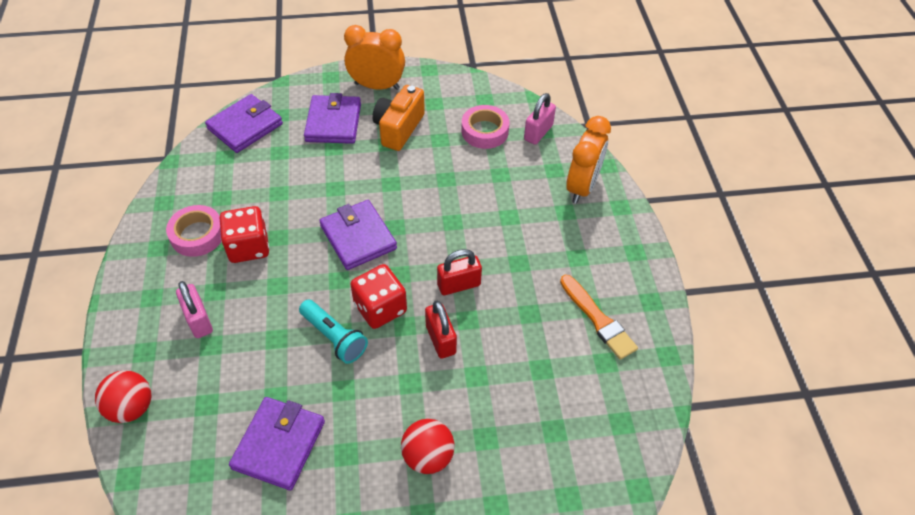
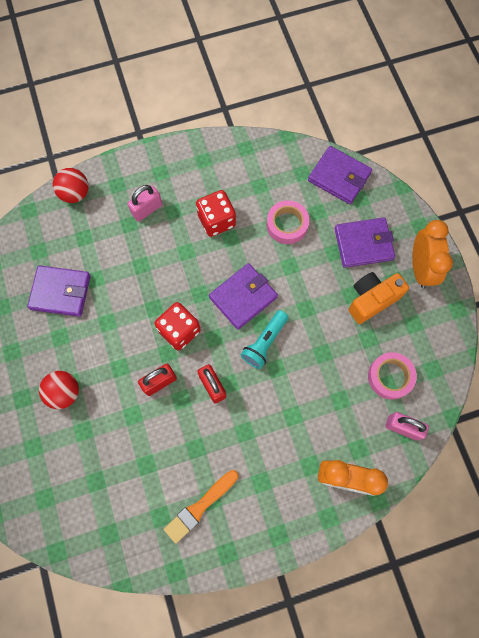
camera: 80 degrees right, 20 degrees up
(197, 235) = (220, 182): pink tape -> pink tape (287, 225)
(334, 337) = (148, 304): turquoise flashlight -> turquoise flashlight (264, 343)
(399, 128) = (372, 300): orange camera -> orange camera turned 45 degrees counterclockwise

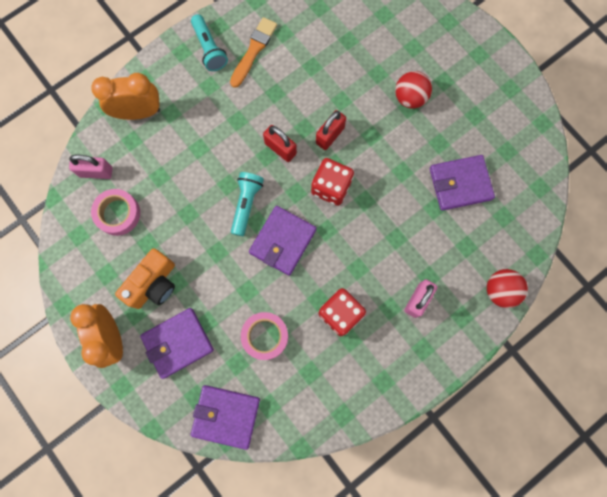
camera: 160 degrees right, 5 degrees up
(247, 527) = (209, 49): none -> turquoise flashlight

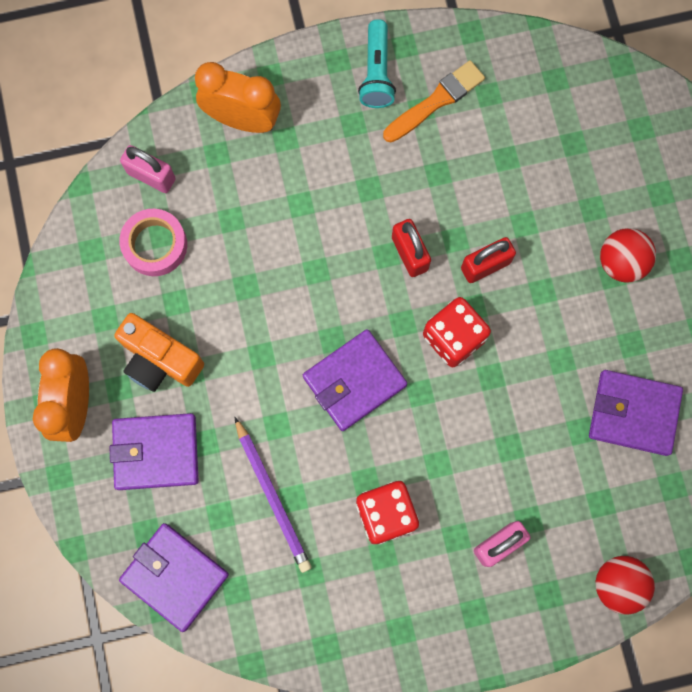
camera: 25 degrees right, 0 degrees up
(154, 284) = (160, 360): orange camera -> orange camera turned 60 degrees clockwise
(246, 204) = (329, 309): turquoise flashlight -> none
(265, 336) = (273, 496): pink tape -> purple pencil

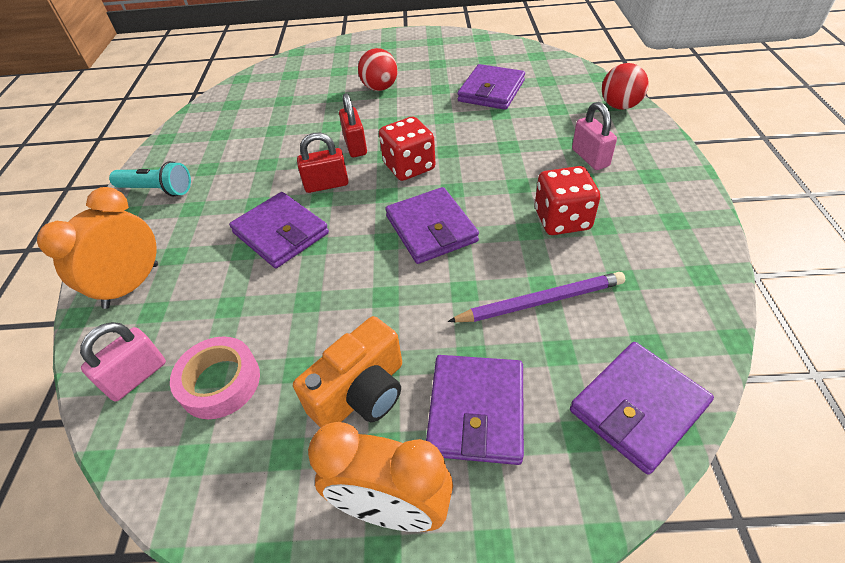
camera: 75 degrees left, 30 degrees down
(328, 231) = (281, 233): none -> purple wallet
(436, 101) = (206, 160): orange brush -> none

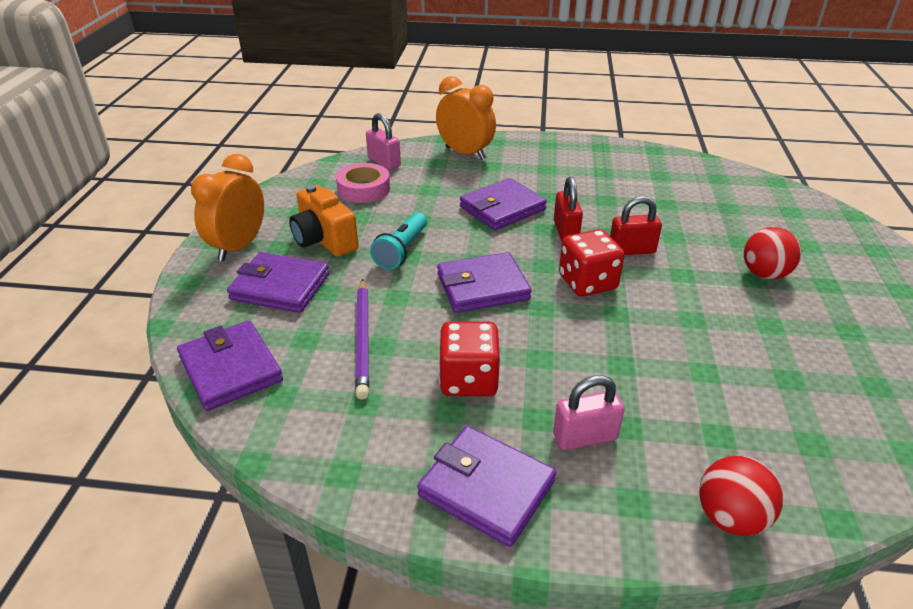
camera: 95 degrees right, 10 degrees down
(157, 190) = (575, 153): turquoise flashlight -> turquoise flashlight (401, 251)
(491, 91) = (767, 373): purple wallet -> purple wallet (486, 488)

